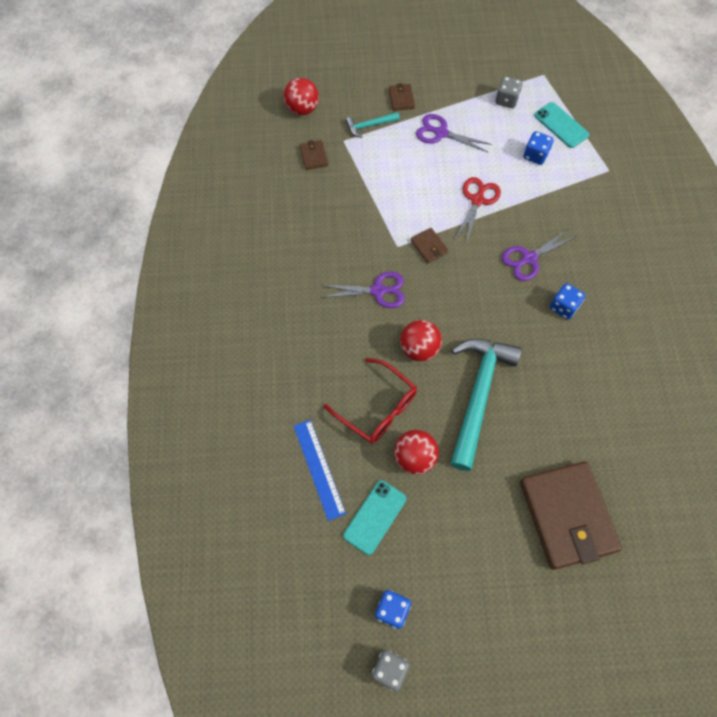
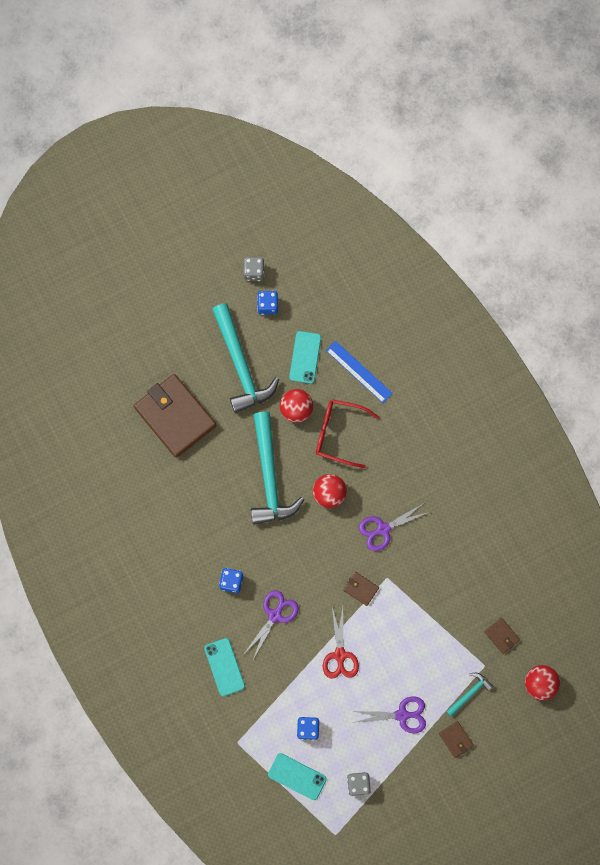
camera: 155 degrees right, 10 degrees up
(459, 543) = (241, 365): none -> turquoise hammer
(599, 234) = (224, 667): none -> turquoise phone

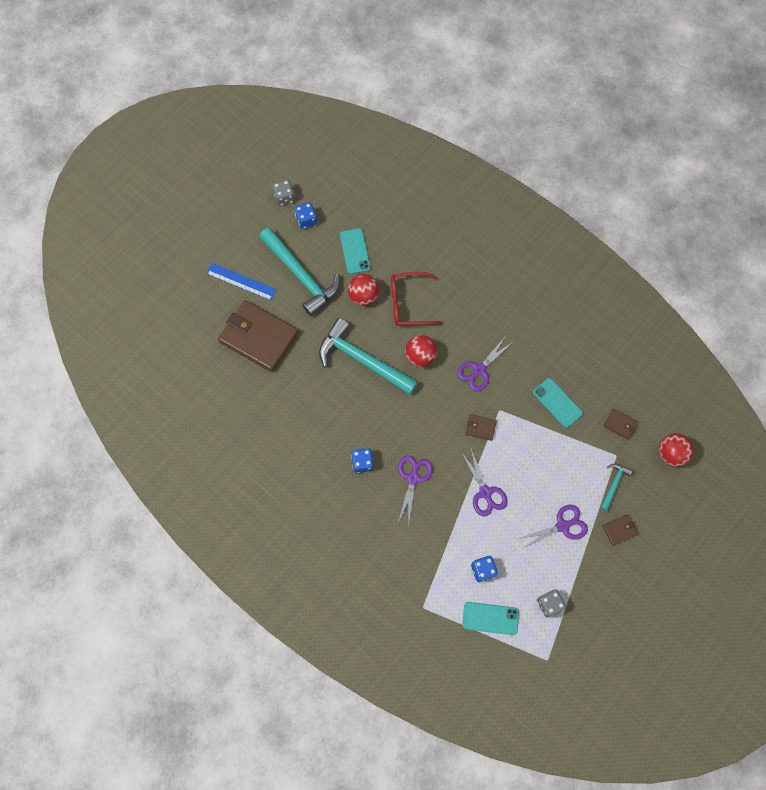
camera: 20 degrees left, 5 degrees down
(224, 667) = (385, 541): turquoise phone -> turquoise phone (557, 402)
(270, 477) = (362, 360): turquoise hammer -> turquoise hammer turned 150 degrees clockwise
(340, 655) = (485, 492): red scissors -> purple scissors
(359, 372) = (406, 247): blue ruler -> blue ruler (241, 281)
(456, 739) = (619, 530): brown wallet -> brown wallet turned 60 degrees counterclockwise

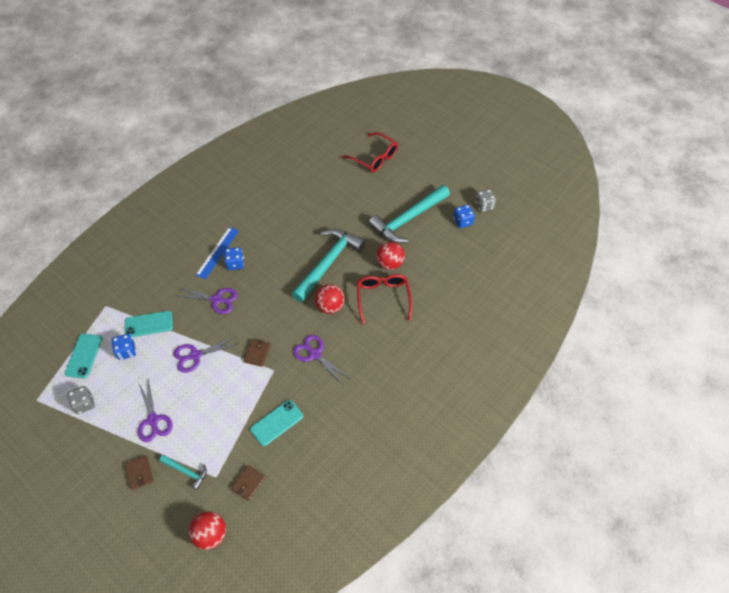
camera: 90 degrees right, 15 degrees down
(202, 310) = (375, 158): none -> red glasses
(241, 281) = (401, 180): blue ruler -> blue ruler (217, 252)
(259, 338) = (350, 193): brown wallet -> none
(355, 251) = (434, 257): turquoise phone -> turquoise phone (149, 324)

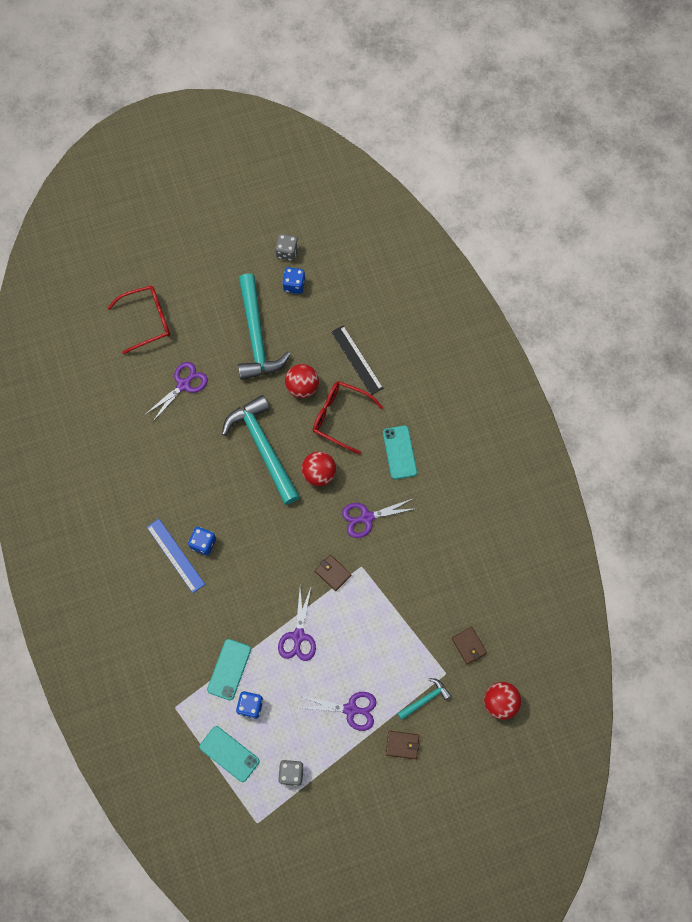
camera: 60 degrees left, 15 degrees up
(216, 300) = (240, 584): purple scissors -> purple scissors (183, 385)
(277, 423) = (421, 591): turquoise phone -> turquoise phone (399, 452)
(435, 286) = (357, 360): none -> black ruler

